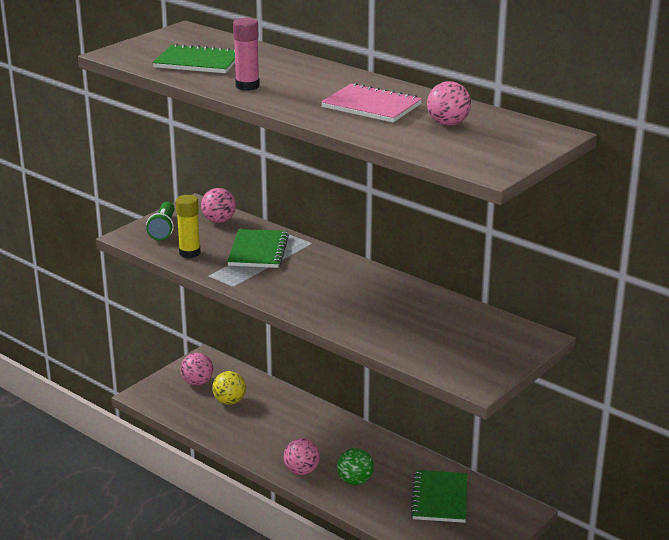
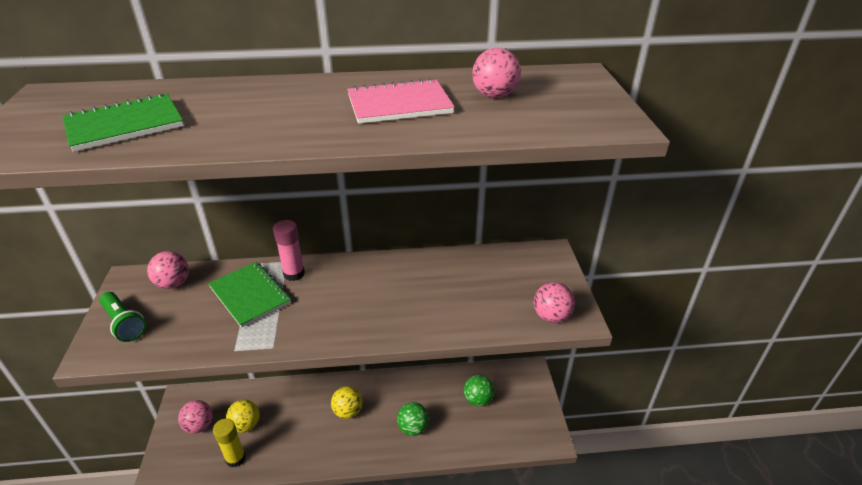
camera: 45 degrees left, 10 degrees up
(189, 253) = (185, 335): yellow glue stick -> yellow glue stick (235, 458)
(247, 86) = (235, 131): pink glue stick -> pink glue stick (294, 274)
(301, 471) = (368, 448): pink ball -> pink ball (551, 316)
(316, 439) = (348, 411): none -> yellow ball
(440, 498) = (478, 399): green notebook -> green ball

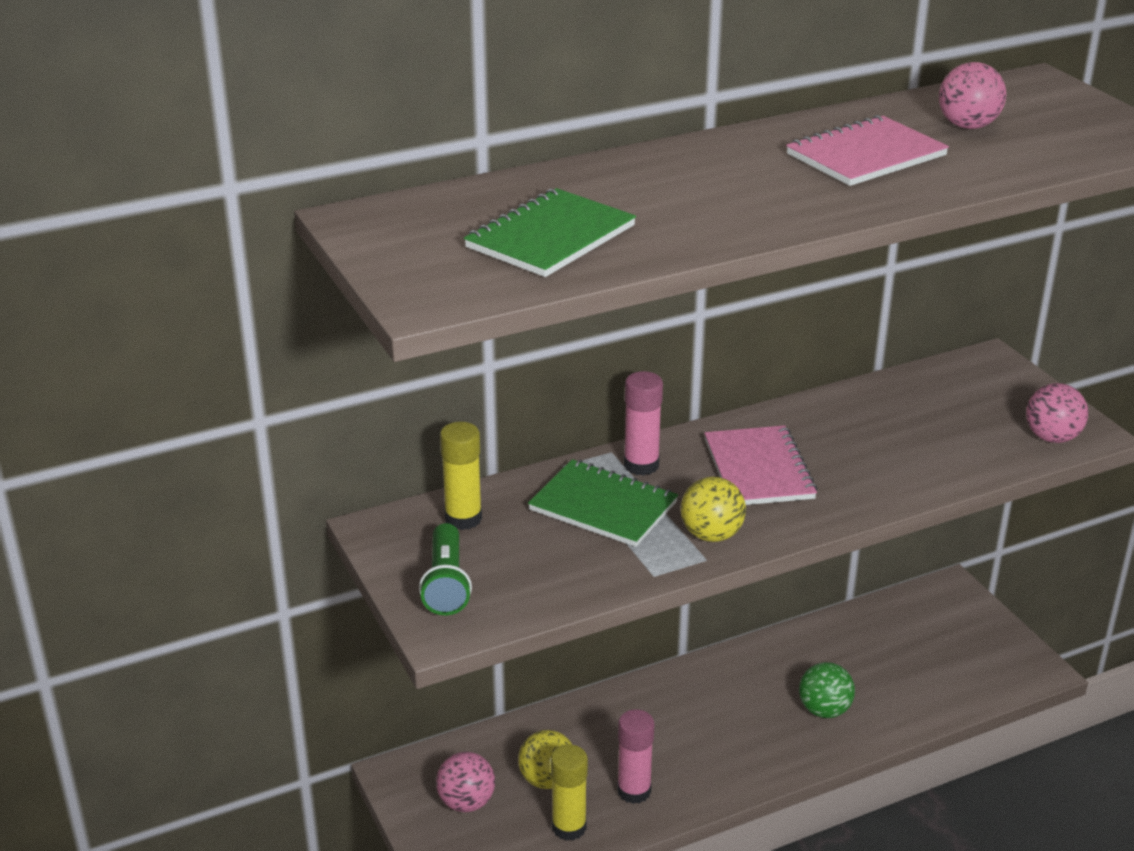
camera: 20 degrees left, 5 degrees down
(124, 323) = (446, 584): green flashlight -> green flashlight turned 60 degrees clockwise
(173, 283) = (463, 518): pink ball -> yellow glue stick
(282, 446) = (634, 791): none -> pink glue stick
(348, 411) = (703, 716): yellow ball -> yellow ball (711, 535)
(355, 293) = (758, 469): none -> pink notebook
(478, 399) = (897, 647): green ball -> none

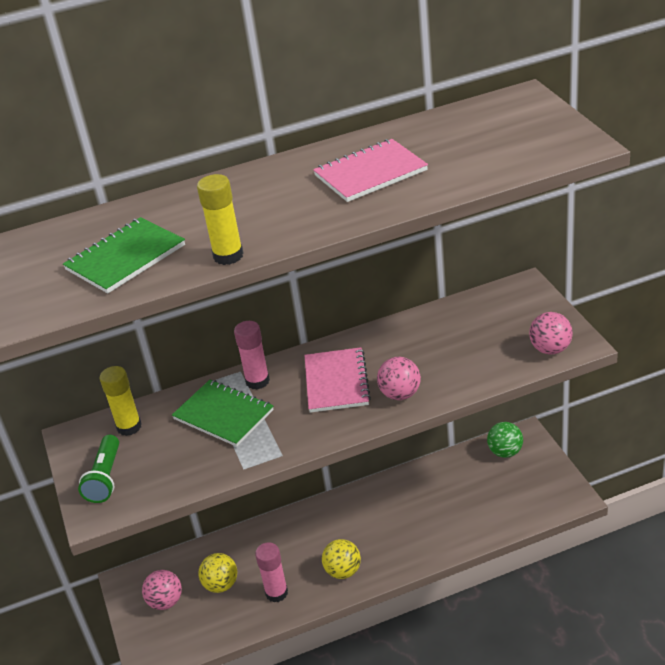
camera: 10 degrees right, 5 degrees up
(569, 827) = (229, 620): yellow glue stick -> yellow glue stick (228, 256)
(711, 535) = (290, 435): yellow ball -> yellow ball (343, 571)
(824, 710) = (417, 531): green ball -> green ball (505, 452)
(967, 126) = (454, 142): pink ball -> pink ball (400, 394)

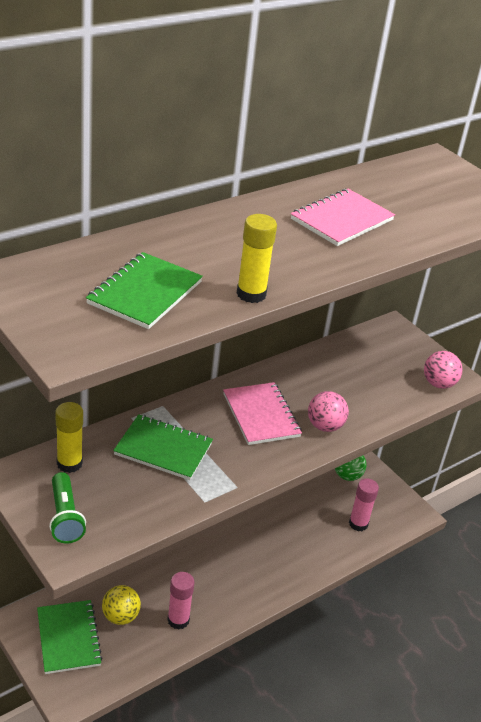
camera: 25 degrees left, 0 degrees up
(166, 601) = (68, 638): pink ball -> green notebook
(257, 381) = (184, 415): pink glue stick -> pink glue stick (358, 524)
(343, 571) = (235, 594): yellow ball -> none

